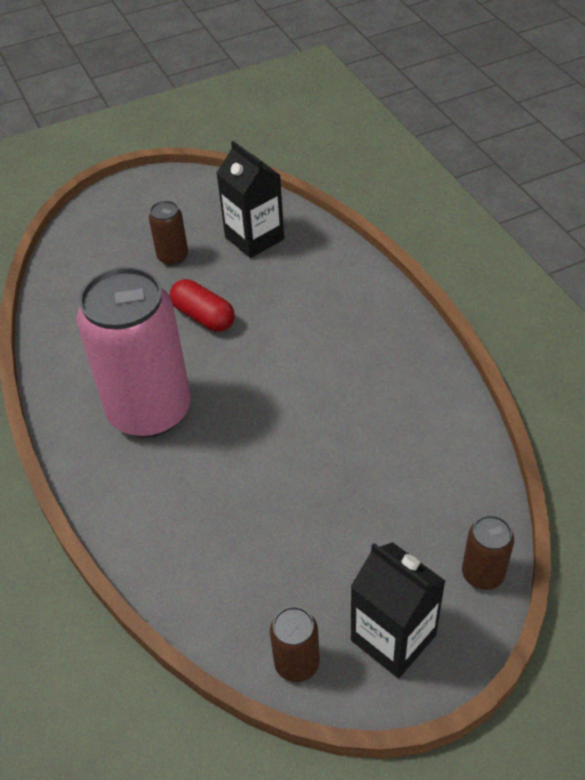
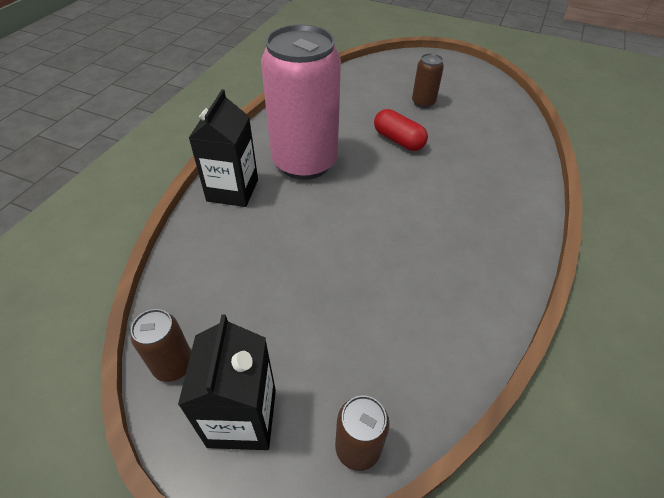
camera: 45 degrees right, 0 degrees up
(203, 316) = (398, 140): red capsule -> red capsule turned 45 degrees counterclockwise
(254, 238) = (484, 123): black carton -> black carton (232, 190)

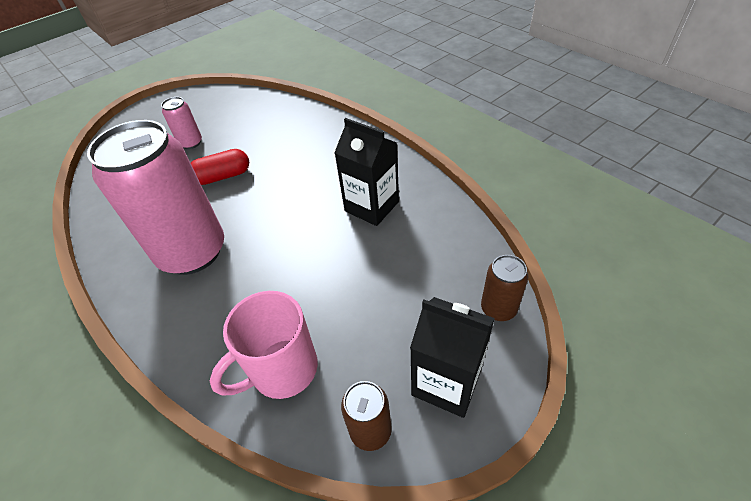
camera: 60 degrees left, 0 degrees up
(213, 273) = (282, 370): none -> pink mug
(232, 190) = (181, 325): black carton -> black carton (371, 206)
(423, 102) = (191, 143): brown can -> pink can

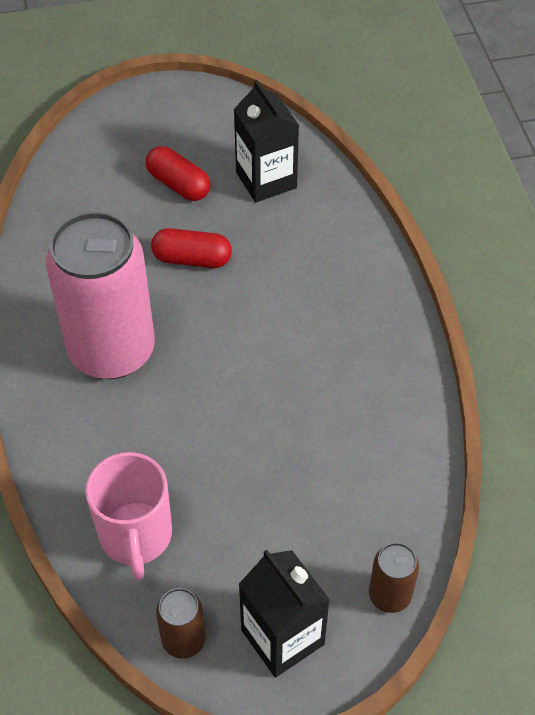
camera: 25 degrees right, 5 degrees up
(191, 143) = (179, 185): pink can -> red capsule
(282, 370) = (136, 536): pink mug -> pink mug turned 90 degrees counterclockwise
(371, 206) = (338, 395): black carton -> black carton (266, 180)

